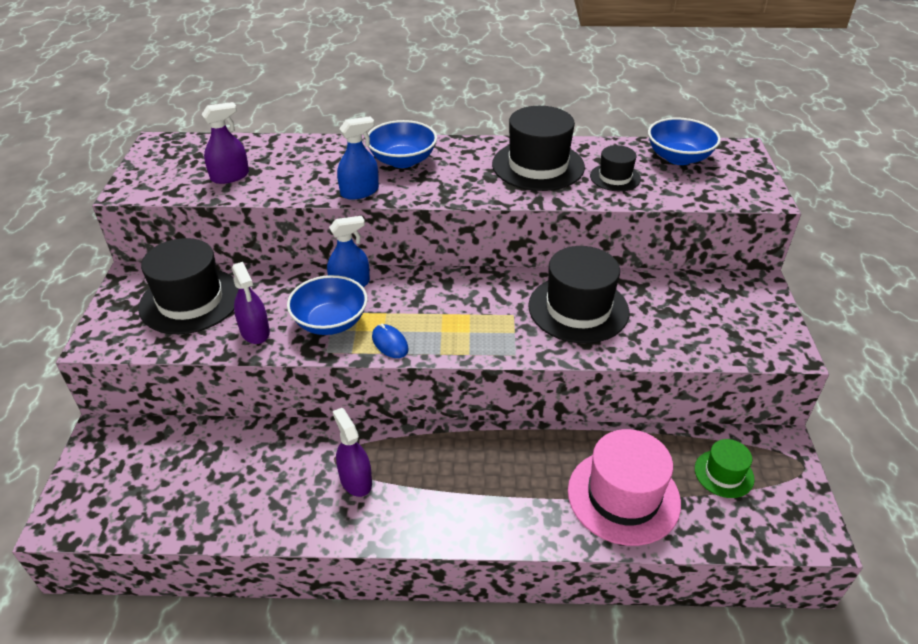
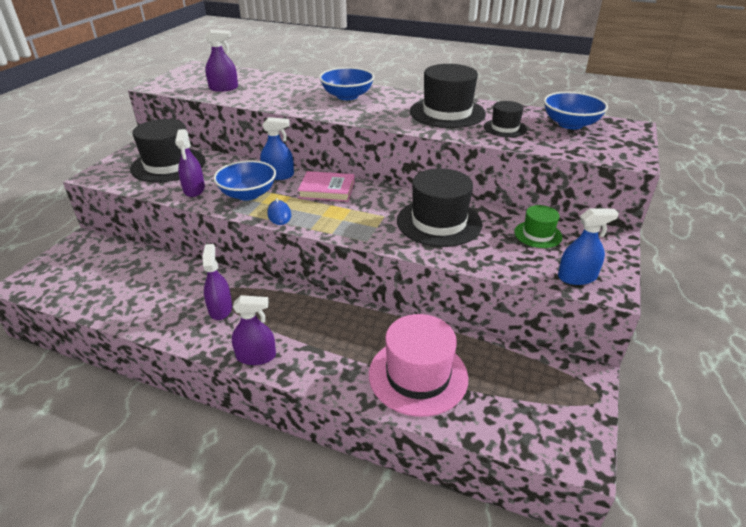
camera: 20 degrees right, 5 degrees down
(359, 192) = (301, 108): blue spray bottle -> blue spray bottle (577, 277)
(424, 292) = (327, 190): none -> pink book
(437, 528) = (256, 356): none -> purple spray bottle
(724, 473) = (518, 383): green hat -> green hat (538, 234)

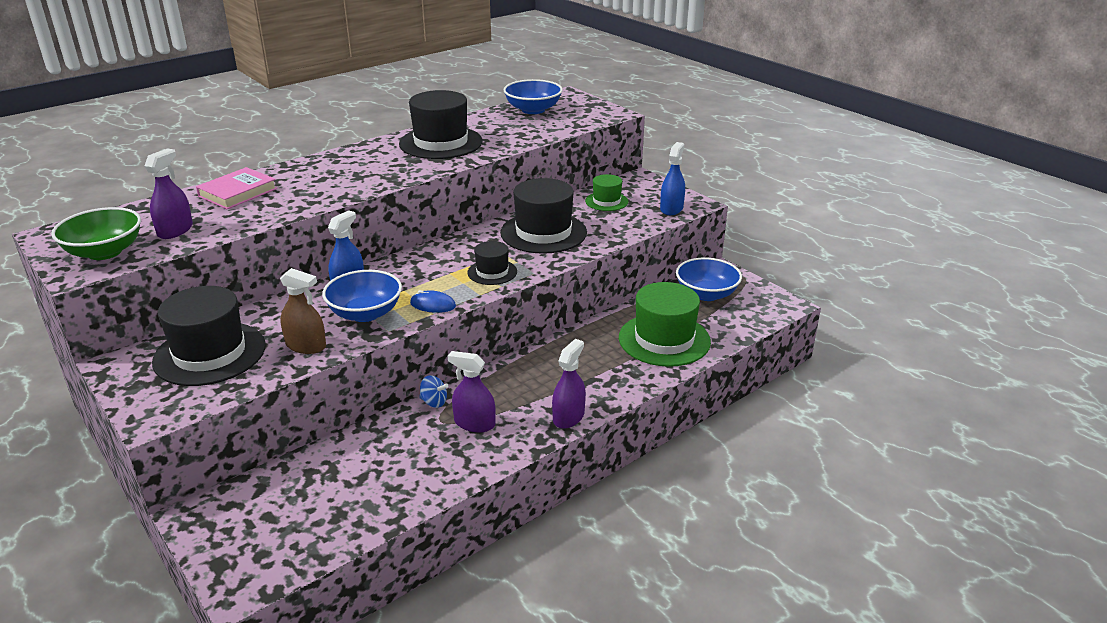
camera: 60 degrees left, 5 degrees down
(184, 83) = (104, 252): none -> green bowl
(194, 189) = (306, 346): purple spray bottle -> brown spray bottle
(236, 280) = (434, 402): none -> blue spinning top
(327, 190) = (418, 267): pink book -> pink book (237, 192)
(347, 96) = (325, 172): blue bowl -> blue bowl (706, 294)
(418, 375) = (664, 339): pink hat -> green hat
(505, 128) = (505, 132): black hat -> black hat (492, 272)

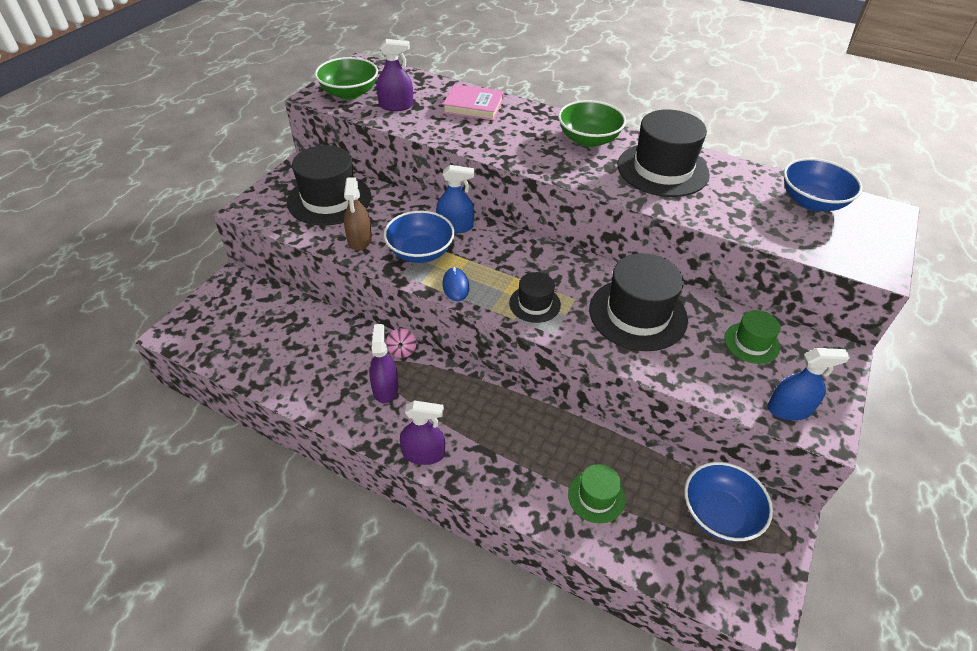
camera: 65 degrees right, 15 degrees up
(364, 158) = (588, 139): none -> green bowl
(434, 402) = (402, 351): blue spinning top -> pink spinning top
(664, 339) = (596, 496): green hat -> green hat, size x0.53

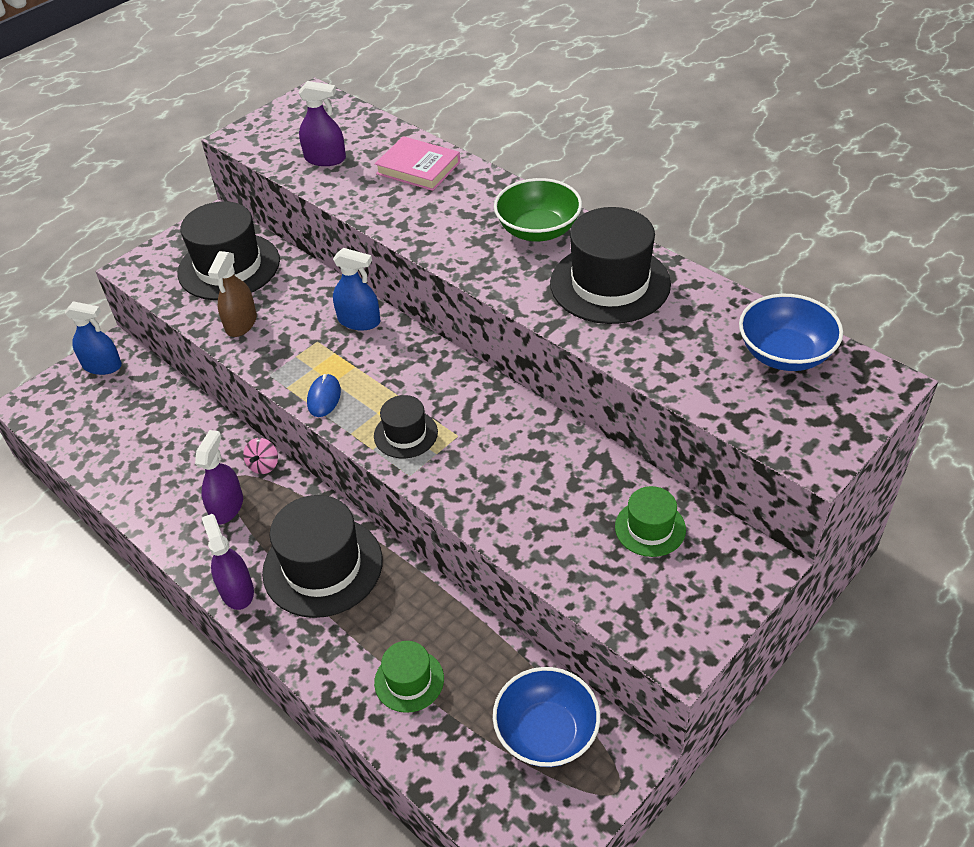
camera: 20 degrees right, 0 degrees up
(349, 93) = (279, 136): green bowl -> none
(420, 252) = (303, 348): blue bowl -> none
(423, 453) = (237, 591): purple spray bottle -> purple spray bottle turned 135 degrees counterclockwise
(637, 314) = (524, 467): black hat -> black hat (323, 566)
(789, 409) = (649, 619): blue spray bottle -> blue spray bottle (102, 366)

